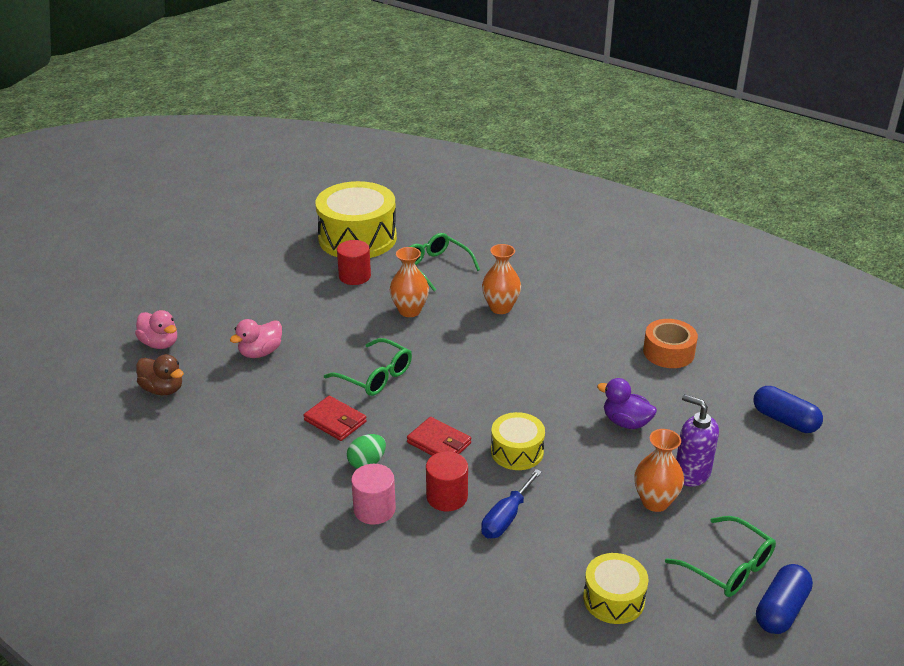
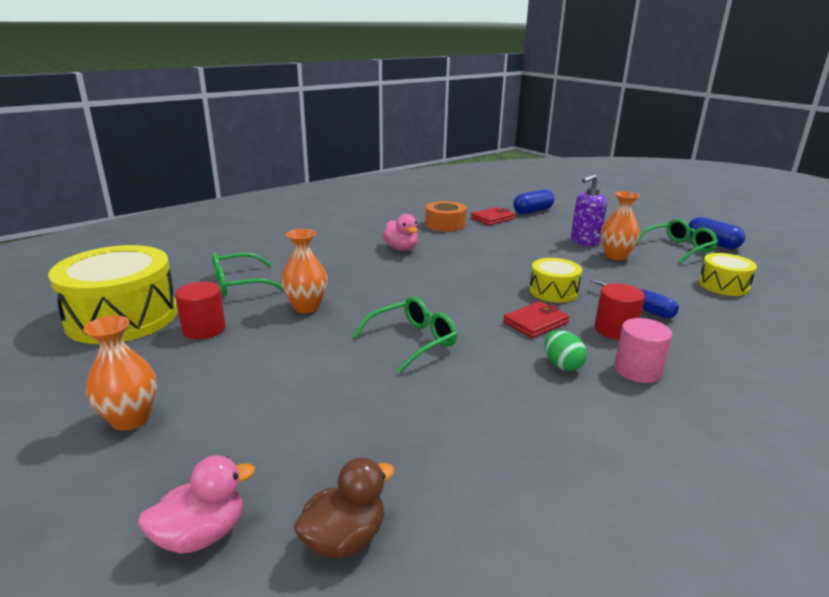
camera: 75 degrees left, 10 degrees down
(260, 352) = (311, 419): pink duck -> pink duck (401, 248)
(335, 421) = (484, 376): red wallet -> red wallet (492, 218)
(500, 308) = (340, 266): orange vase -> orange vase (130, 419)
(626, 422) = (524, 249): purple duck -> none

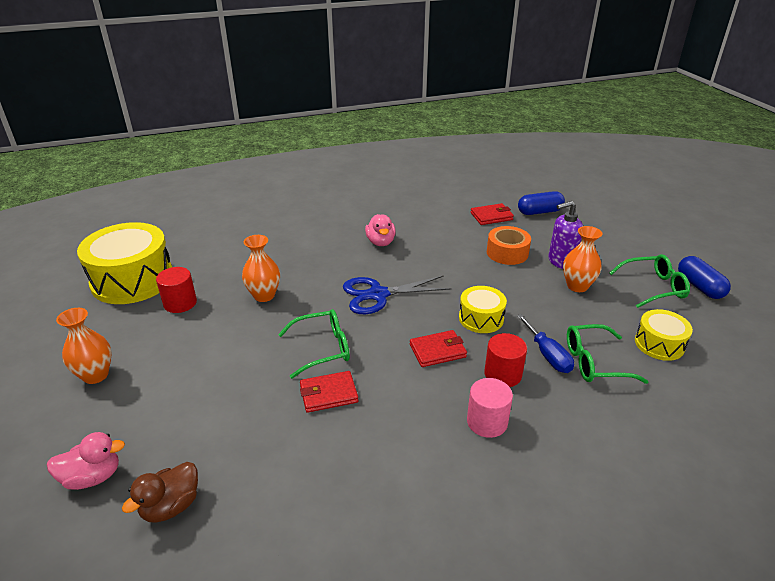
camera: 20 degrees right, 10 degrees up
(239, 284) = (228, 260): green glasses -> green glasses (594, 362)
(344, 539) = (171, 506): brown duck -> brown duck turned 150 degrees clockwise
(434, 288) = (377, 295): none -> blue scissors
(445, 224) = (440, 217): orange tape -> orange tape (507, 253)
(453, 379) = (328, 394): none -> red wallet
(562, 365) = (425, 401): green egg -> none

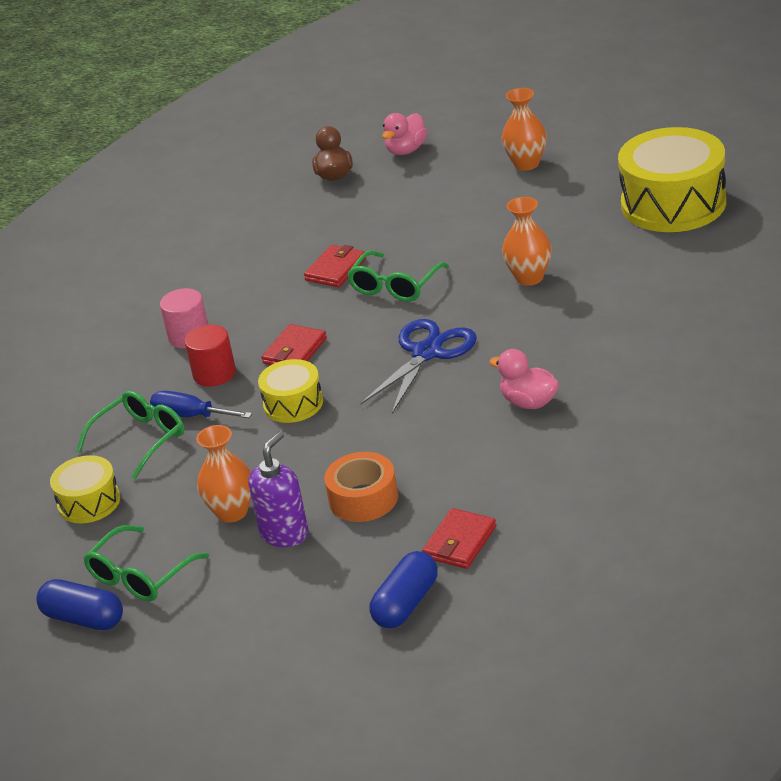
camera: 140 degrees right, 0 degrees up
(180, 303) = (585, 224): red cylinder -> none

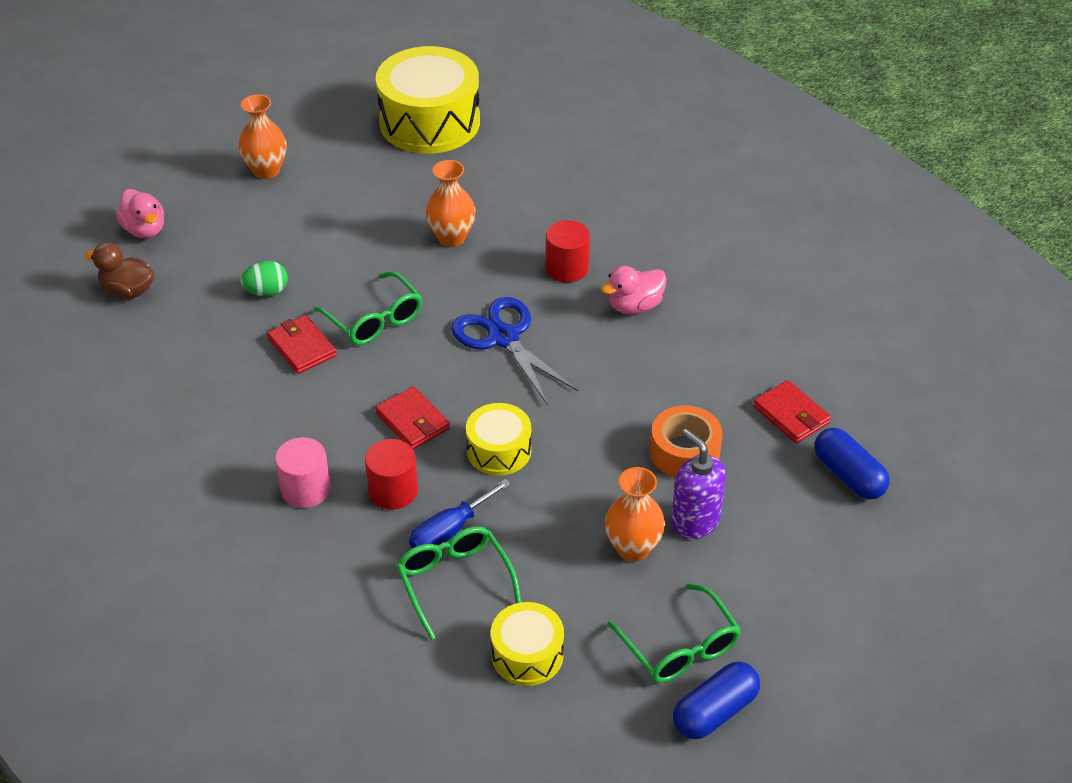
camera: 70 degrees left, 10 degrees up
(384, 228) = (266, 291): none -> green egg
(546, 348) = (567, 268): none -> red cylinder

